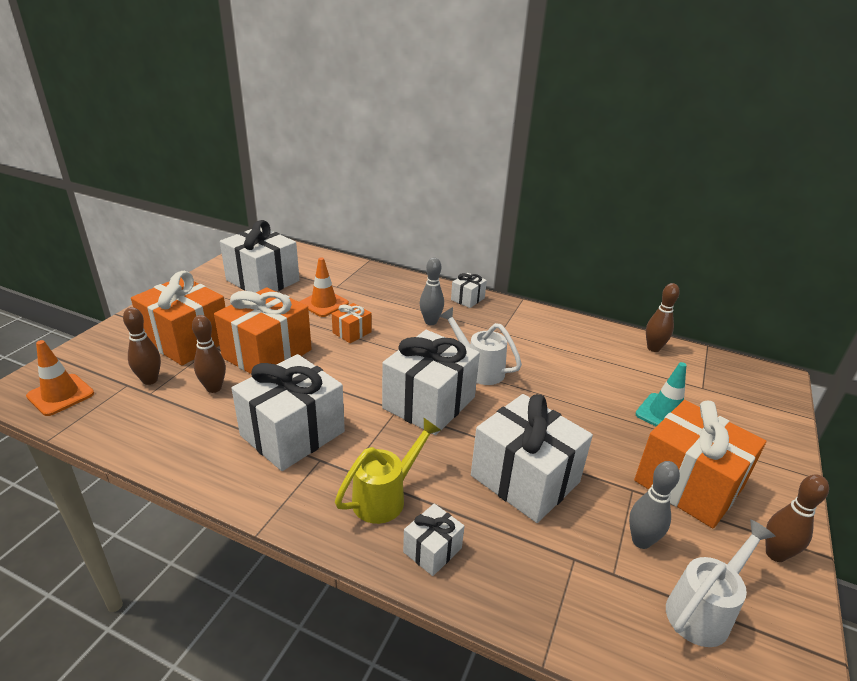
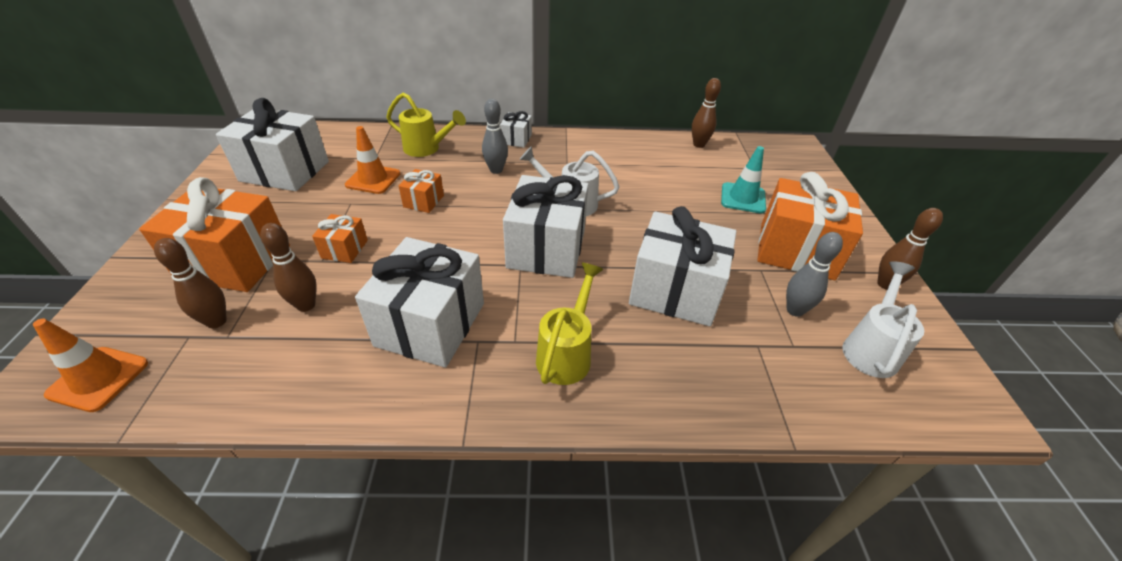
camera: 25 degrees left, 10 degrees up
(267, 354) = (345, 249): orange gift -> orange gift, size x0.47
(383, 289) = (427, 149): none -> yellow watering can
(432, 550) = (642, 386): white gift -> none

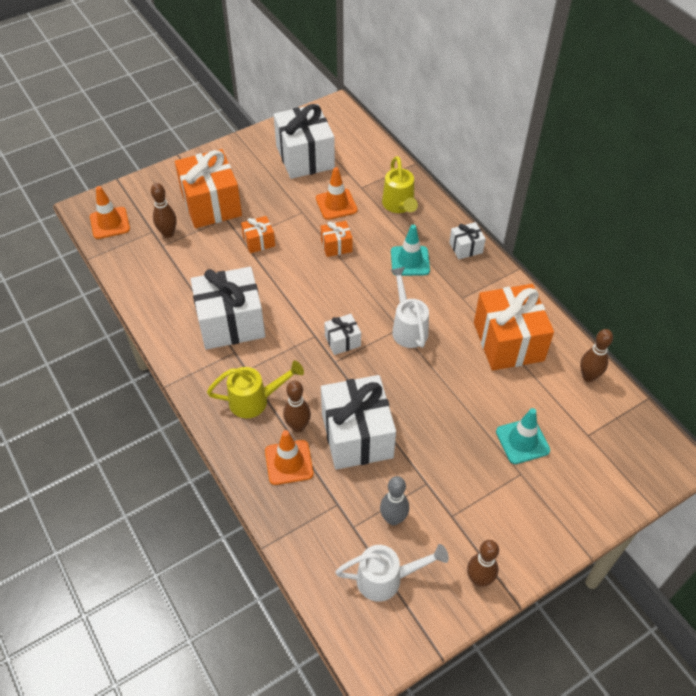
camera: 60 degrees right, 10 degrees up
(306, 305) = (204, 259): brown bowling pin -> brown bowling pin (298, 426)
(496, 170) = (410, 261): grey bowling pin -> turquoise traffic cone
(546, 248) = (342, 341): white gift -> white gift, size x0.47
(678, 362) = (289, 462): none -> orange traffic cone
(796, 250) = (474, 502): orange gift -> orange gift (508, 341)

